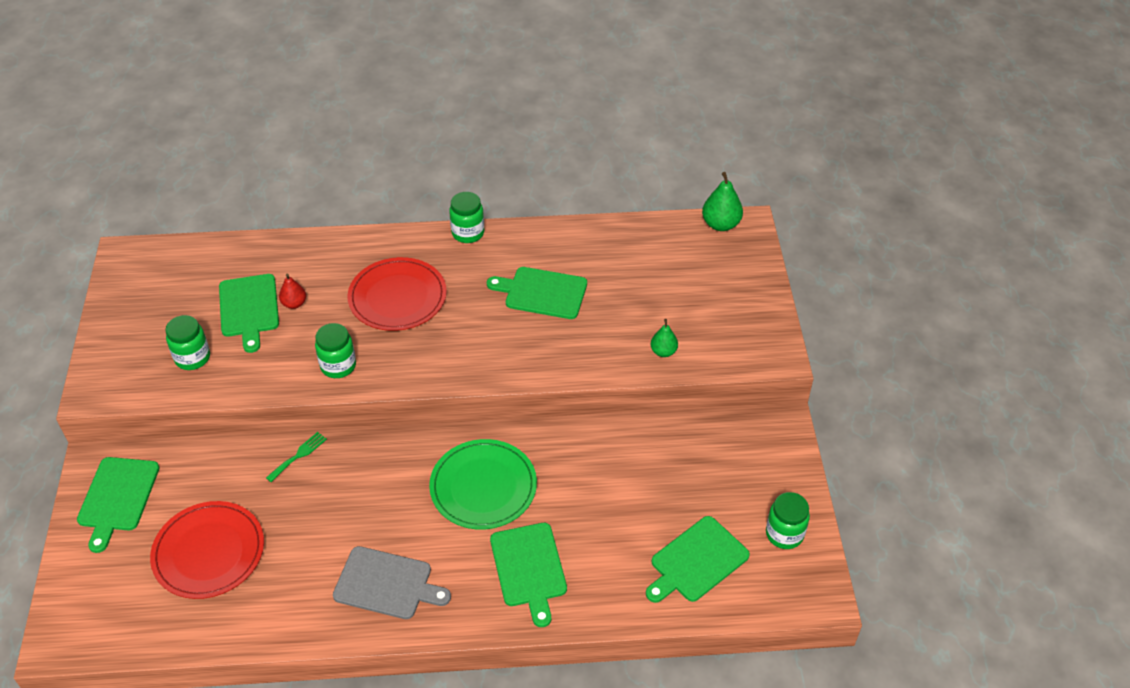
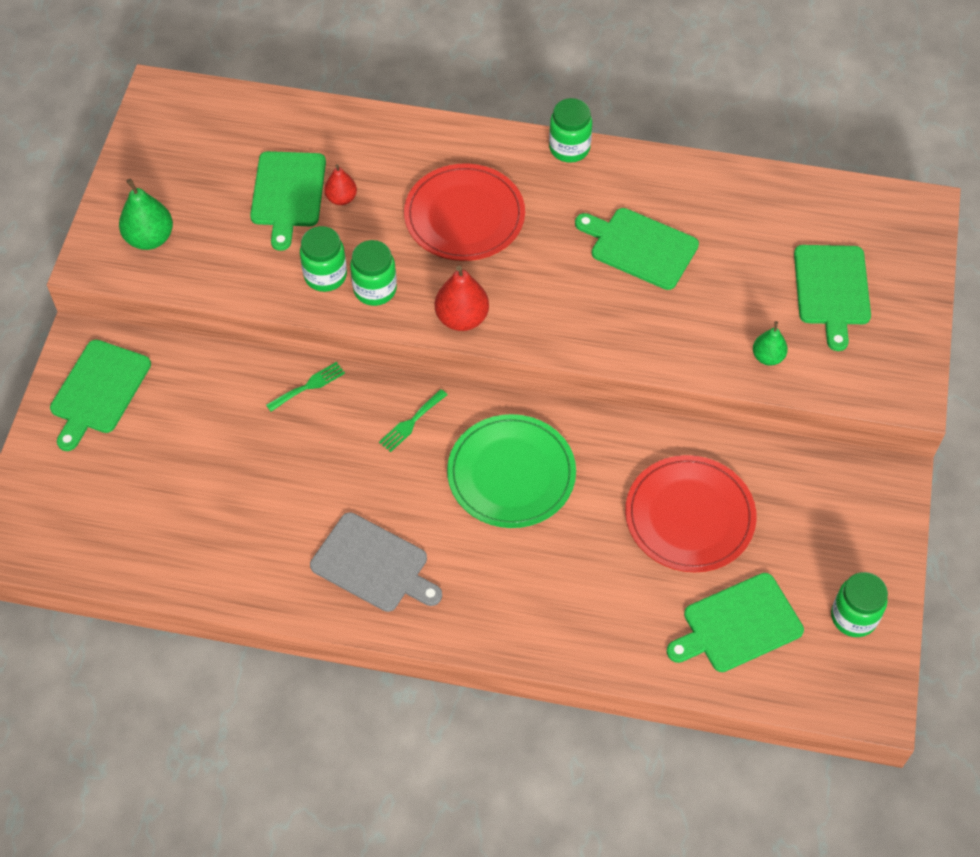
camera: 15 degrees right, 10 degrees up
(192, 358) = (211, 242): green jar -> green jar (325, 276)
(209, 552) = (185, 479): red plate -> red plate (689, 516)
(391, 465) = (411, 422): none -> green fork
(415, 373) = (462, 318): none -> red pear
(529, 568) = (539, 585): green cutting board -> green cutting board (832, 289)
(720, 224) = (889, 201): green pear -> green pear (150, 238)

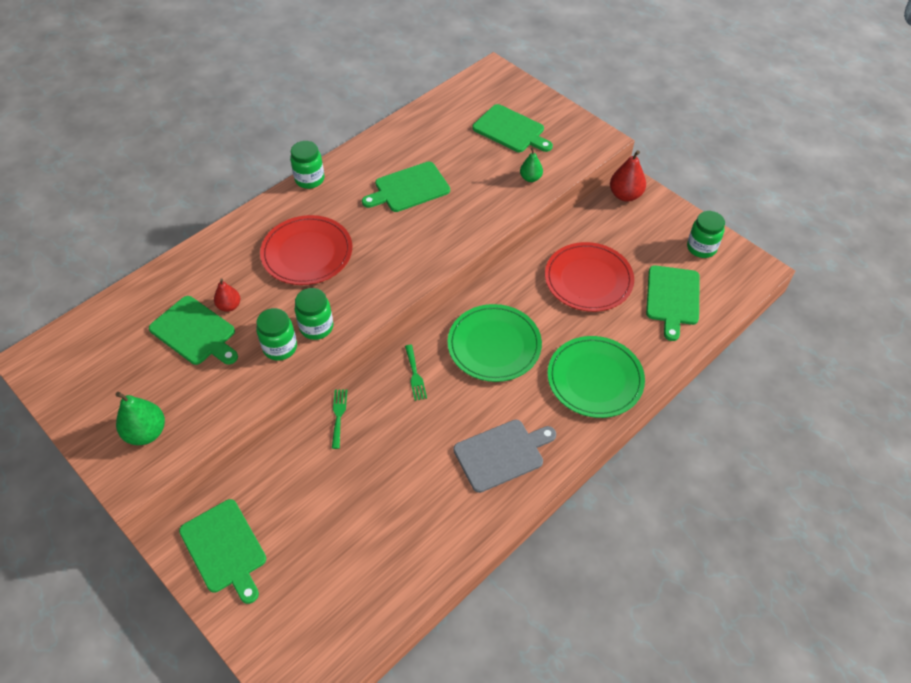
camera: 55 degrees left, 5 degrees down
(462, 318) = (380, 295): red pear -> red pear (625, 195)
(545, 603) = (595, 379): none -> green plate

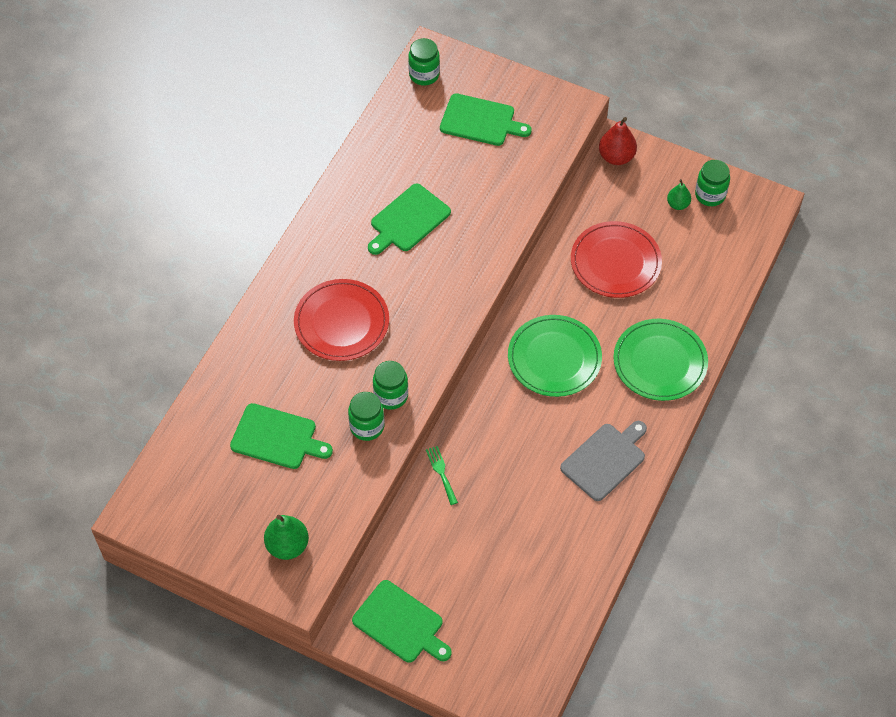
camera: 20 degrees left, 5 degrees up
(229, 306) = (295, 401): red pear -> none
(309, 179) = (301, 240): green jar -> green jar (424, 75)
(415, 375) = (494, 411): green fork -> none
(530, 178) = (524, 172): green pear -> green pear (678, 204)
(672, 298) = (701, 258): green cutting board -> none

